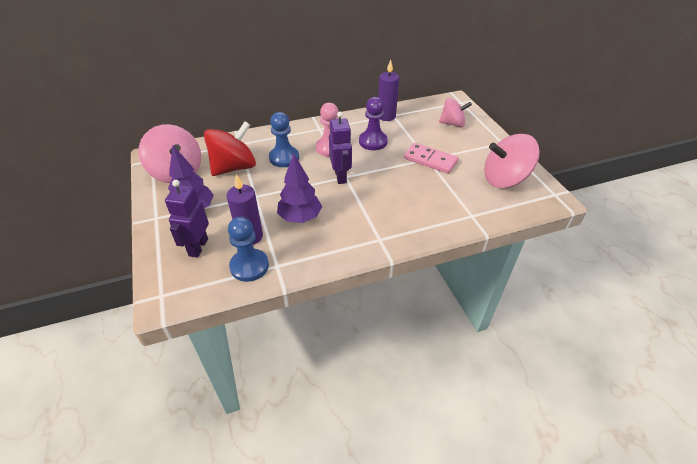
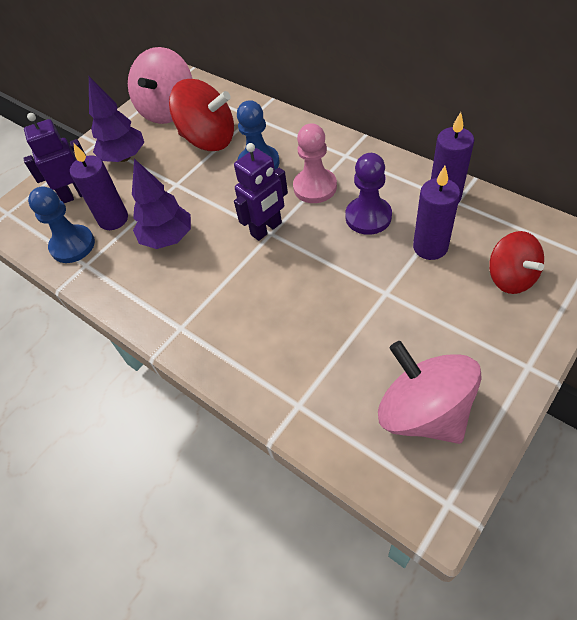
camera: 65 degrees right, 10 degrees up
(413, 134) = (430, 247): none -> purple candle
(430, 160) = (385, 297): pink domino -> none
(452, 124) = (510, 277): pink spinning top -> red spinning top

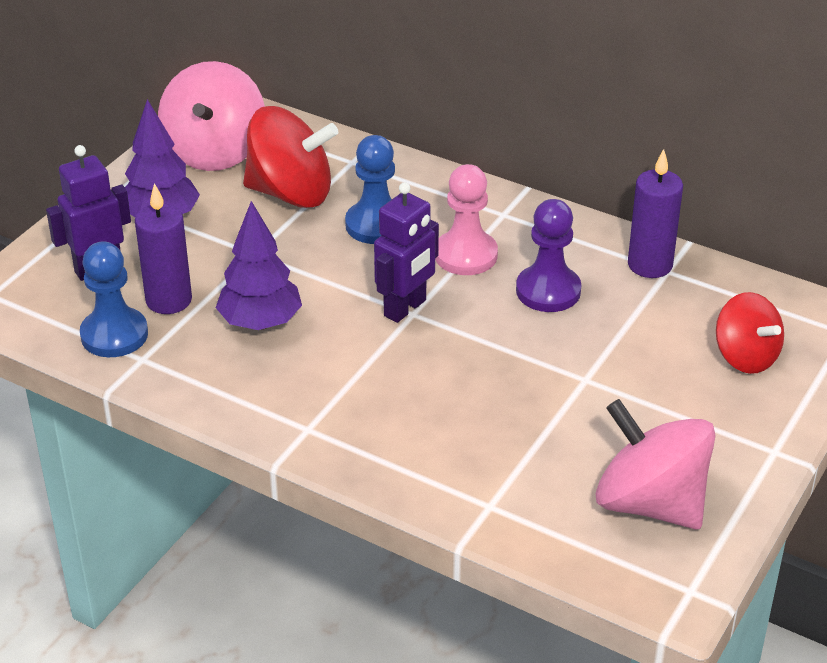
camera: 15 degrees left, 15 degrees down
(430, 247) = (637, 325): purple candle -> none

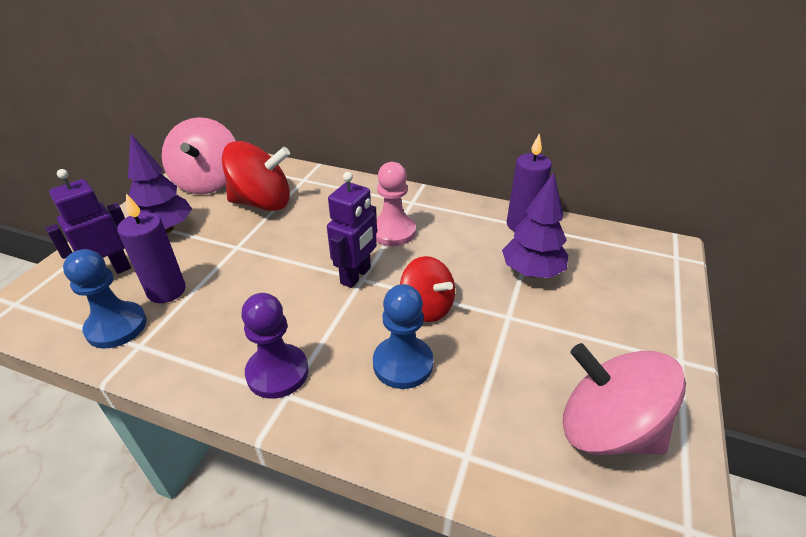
camera: 10 degrees left, 0 degrees up
(260, 322) = (242, 301): purple tree -> purple tree (531, 272)
(376, 225) = (325, 218): blue pawn -> blue pawn (403, 364)
(548, 291) = (458, 250): purple pawn -> purple pawn (277, 372)
(745, 357) = (618, 283): red spinning top -> red spinning top (427, 307)

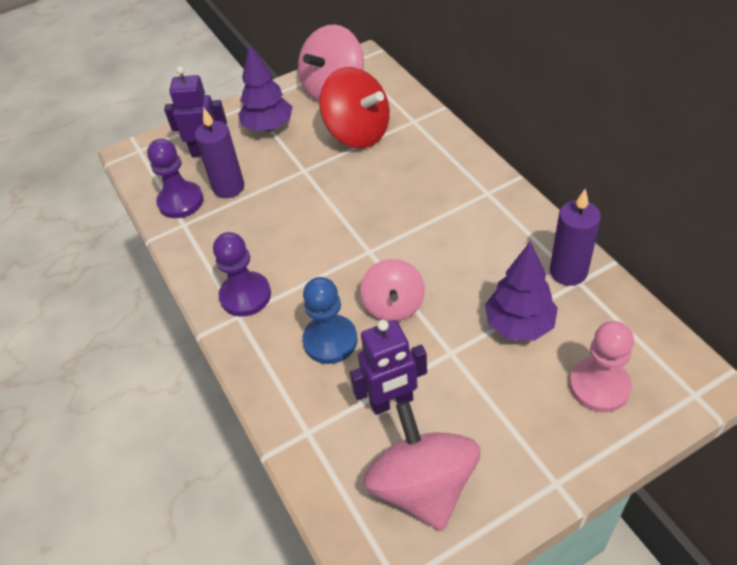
camera: 45 degrees right, 10 degrees up
(116, 326) = (181, 201): blue pawn -> purple pawn
(356, 276) = (367, 246): purple robot -> purple robot (391, 402)
(393, 232) = (437, 217): pink pawn -> pink pawn (599, 386)
(427, 307) = (393, 305): red spinning top -> pink spinning top

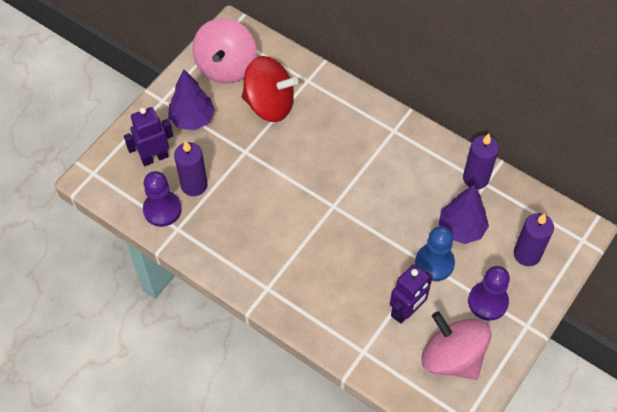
camera: 30 degrees left, 10 degrees up
(245, 295) = (263, 271): purple pawn -> purple pawn (487, 302)
(330, 340) = (343, 283): blue pawn -> blue pawn (434, 263)
(393, 305) = (372, 242): pink spinning top -> none
(599, 386) = (527, 254): pink pawn -> purple candle

